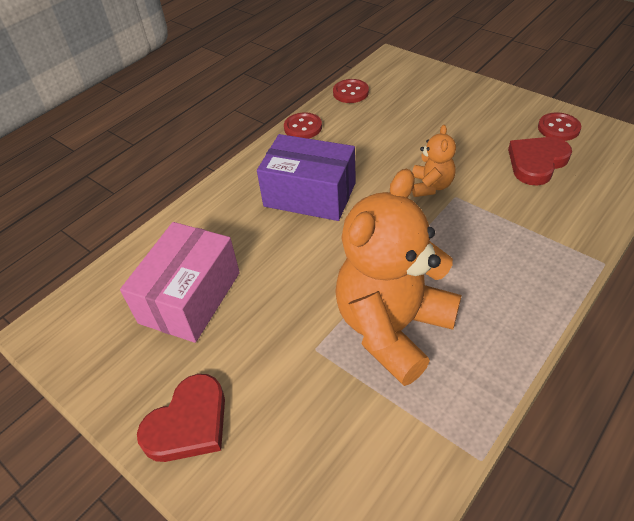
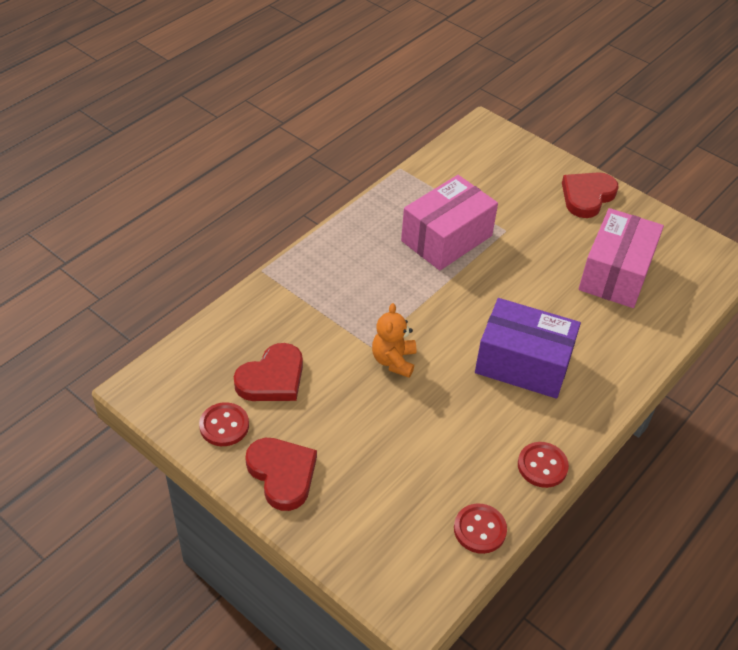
camera: 175 degrees right, 0 degrees up
(393, 328) = (446, 238): orange teddy bear -> pink box
(497, 106) = (282, 474): none -> red heart

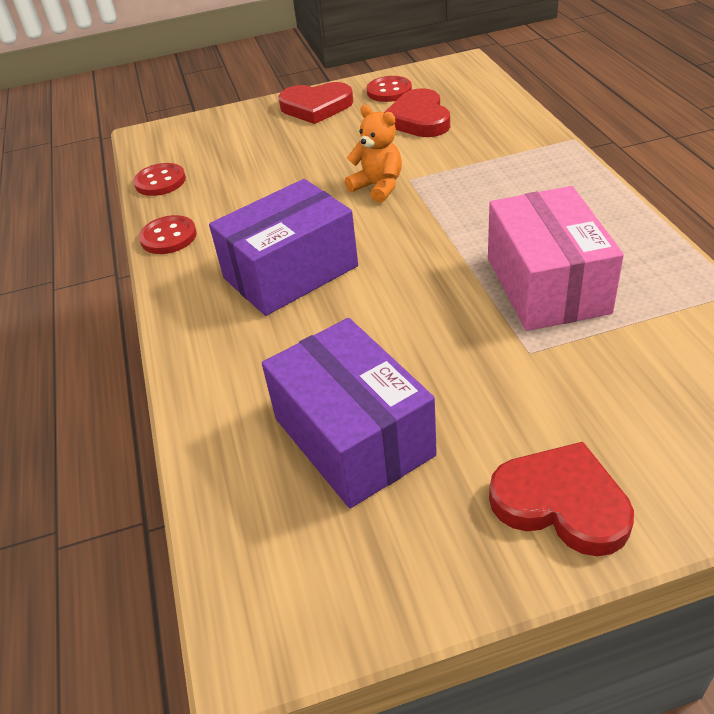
camera: 130 degrees right, 5 degrees down
(587, 196) = (561, 503): red heart -> red heart turned 45 degrees counterclockwise
(615, 274) = (353, 437): pink box -> purple box

